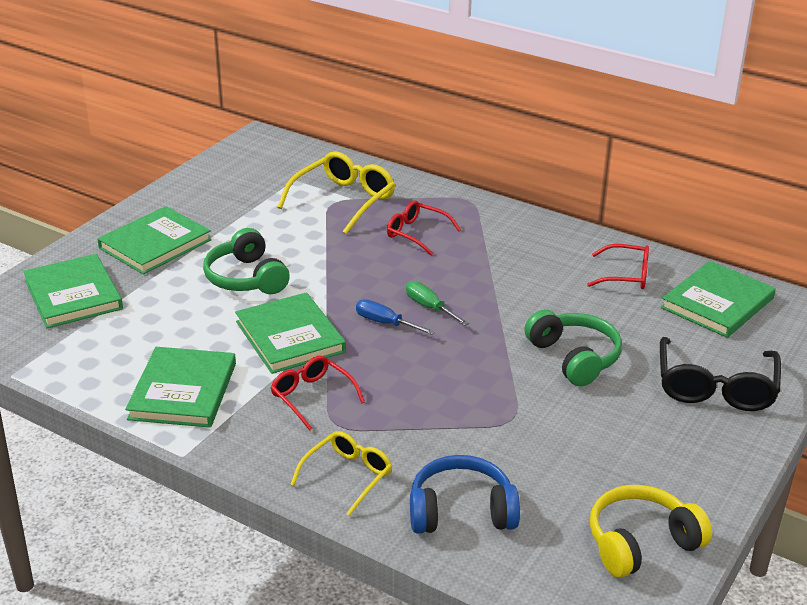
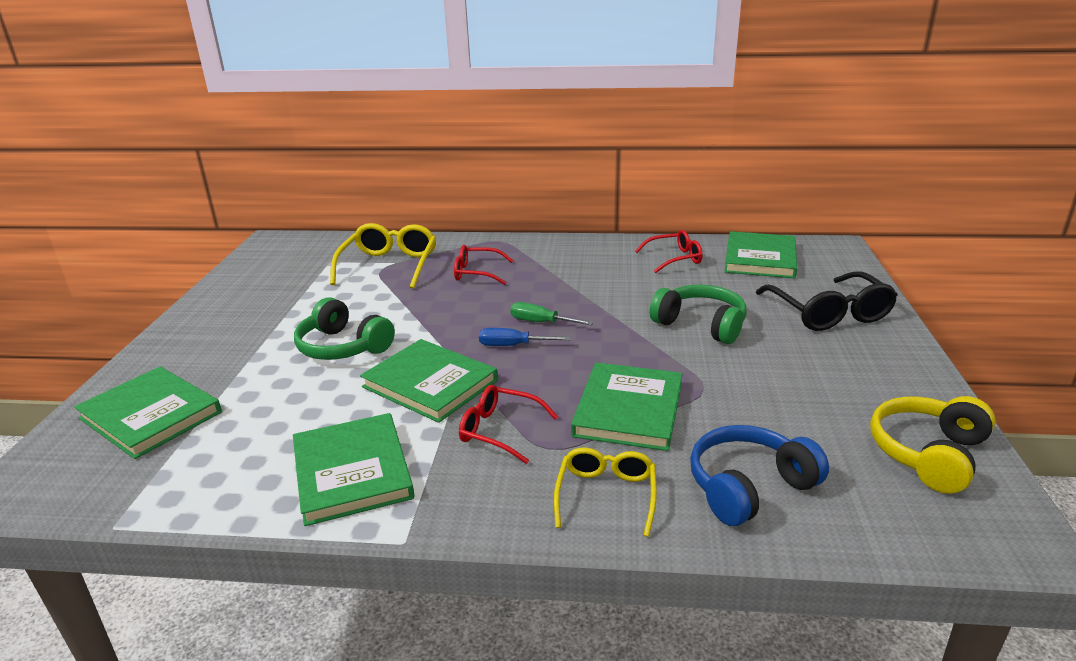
camera: 25 degrees left, 5 degrees down
(155, 244) = (221, 344): green book -> green book (628, 410)

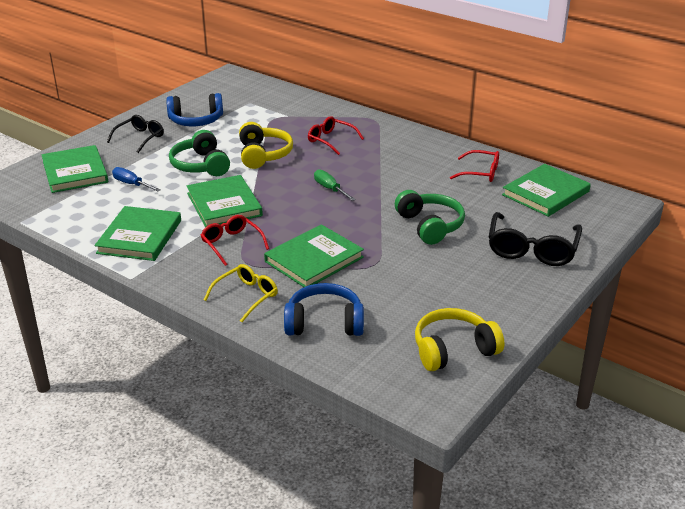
camera: 30 degrees right, 5 degrees up
(217, 340) = (140, 138): none -> black glasses
(279, 298) = (196, 120): none -> blue headphones
(389, 266) = (282, 117): yellow glasses -> none
(414, 310) = (263, 155): none -> yellow headphones
(513, 345) = (295, 198): blue screwdriver -> blue screwdriver (132, 184)

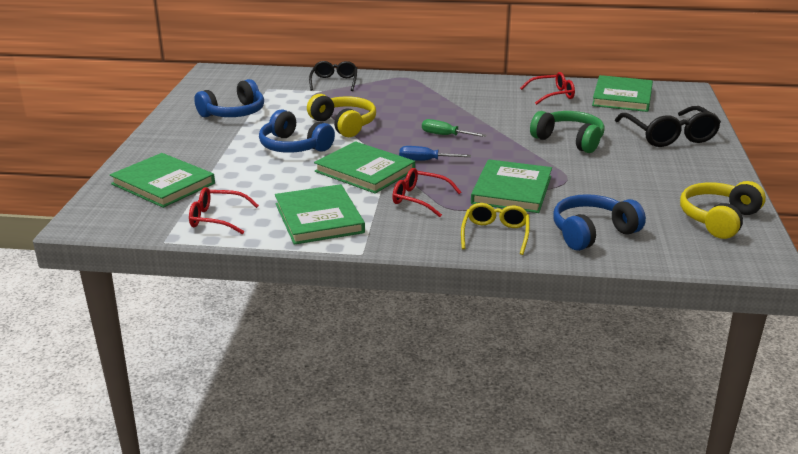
camera: 30 degrees left, 5 degrees down
(132, 184) = (244, 178): blue screwdriver -> blue screwdriver (425, 161)
(140, 138) = (194, 139): black glasses -> black glasses (334, 82)
(200, 165) = (294, 147): green headphones -> blue headphones
(331, 140) = (391, 100): red glasses -> red glasses (217, 218)

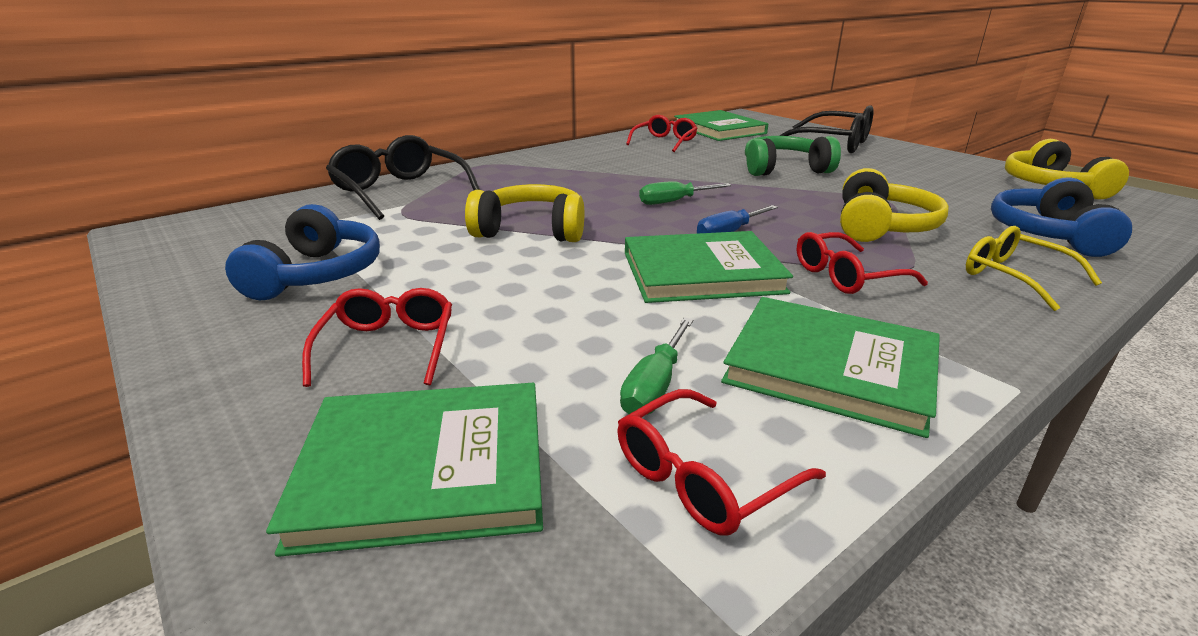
camera: 45 degrees left, 0 degrees up
(210, 149) = (388, 347): none -> red glasses
(256, 195) = (655, 385): none -> green screwdriver
(294, 147) = (530, 283): blue headphones -> none
(334, 82) = (400, 191): black glasses -> black glasses, size x1.58
(511, 190) = (881, 227): green book -> yellow headphones

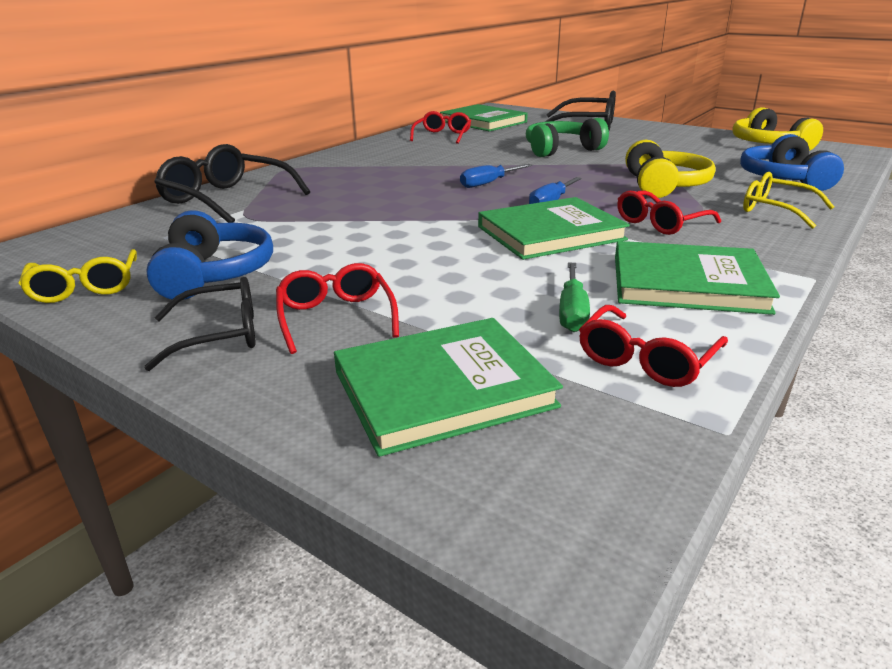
camera: 15 degrees left, 0 degrees up
(194, 272) = (85, 287): none -> yellow glasses
(260, 349) = (220, 335): none -> black glasses
(531, 230) = (382, 218): yellow headphones -> none
(674, 201) = (488, 183): green screwdriver -> blue screwdriver

